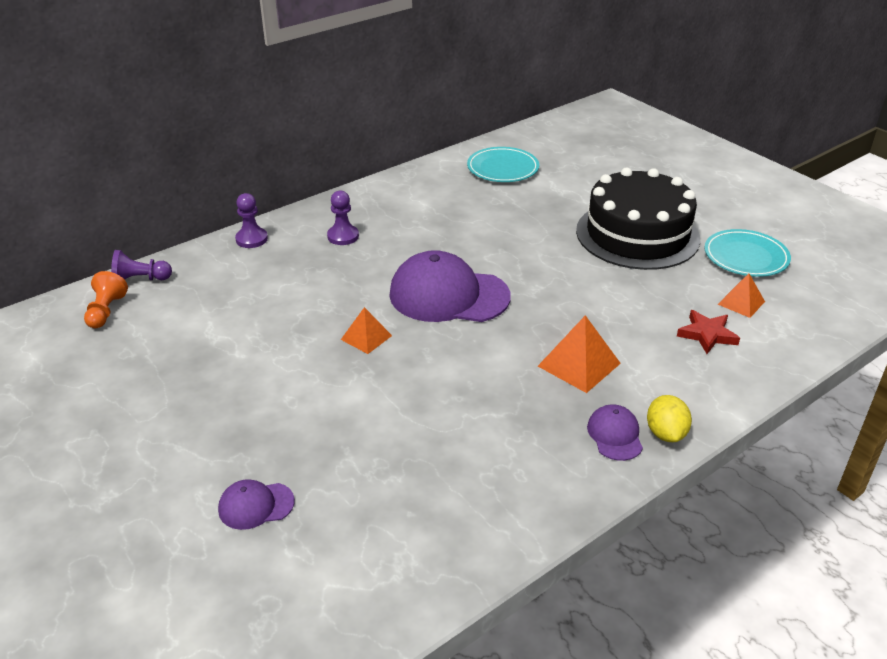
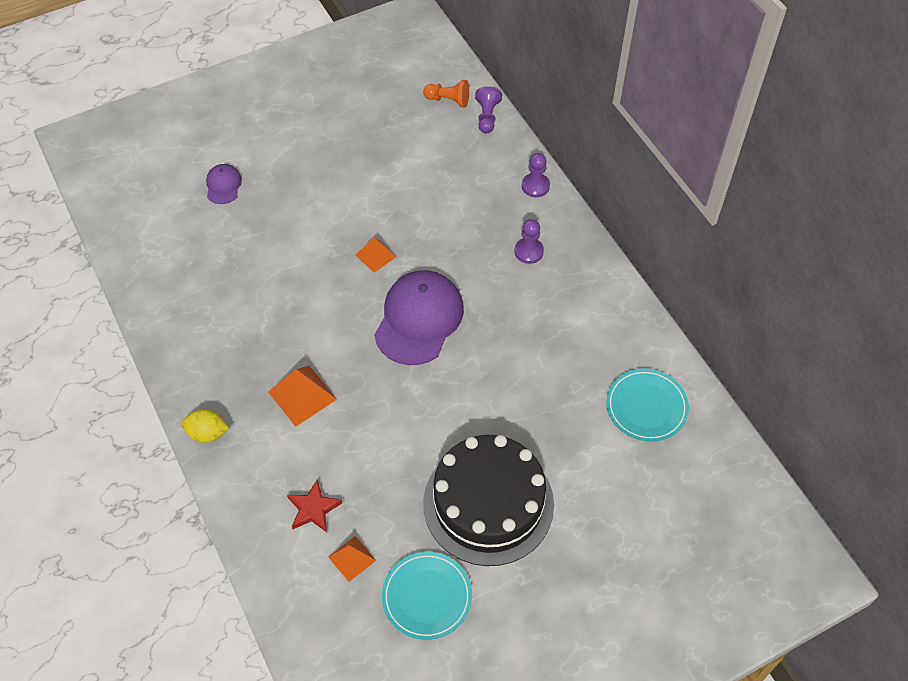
camera: 100 degrees right, 20 degrees up
(615, 435) = (217, 398): purple cap -> none

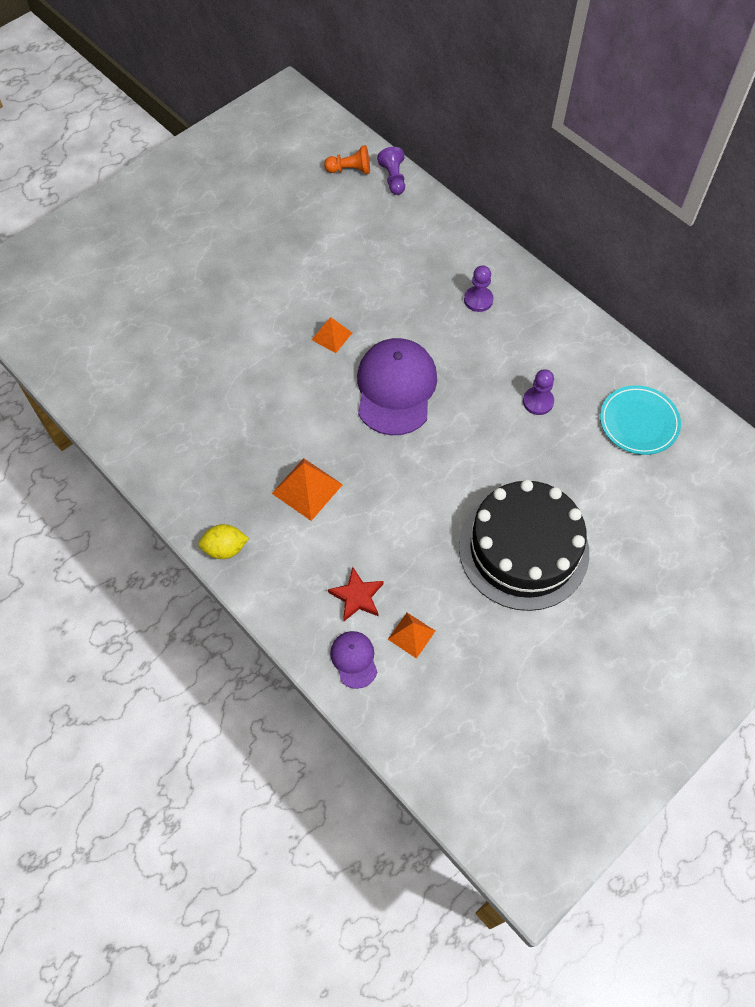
camera: 15 degrees left, 5 degrees up
(223, 185) = (154, 299): purple cap -> purple cap (354, 659)
(427, 597) = (496, 653): turquoise plate -> none
(535, 186) = (463, 236): purple pawn -> purple pawn (538, 402)

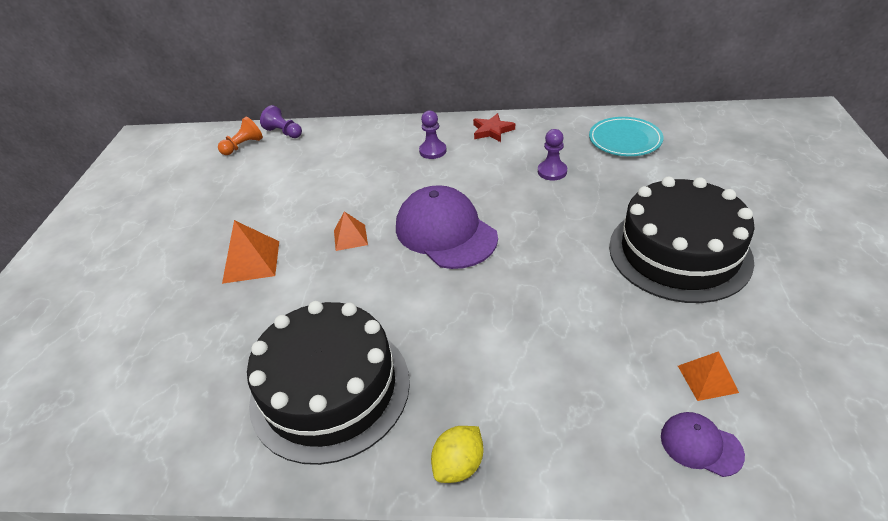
camera: 40 degrees left, 20 degrees down
(209, 443) = (330, 389): none -> black cake
(307, 488) = (468, 349): orange pyramid -> orange pyramid (251, 261)
(357, 596) = (625, 391): red star -> red star (492, 131)

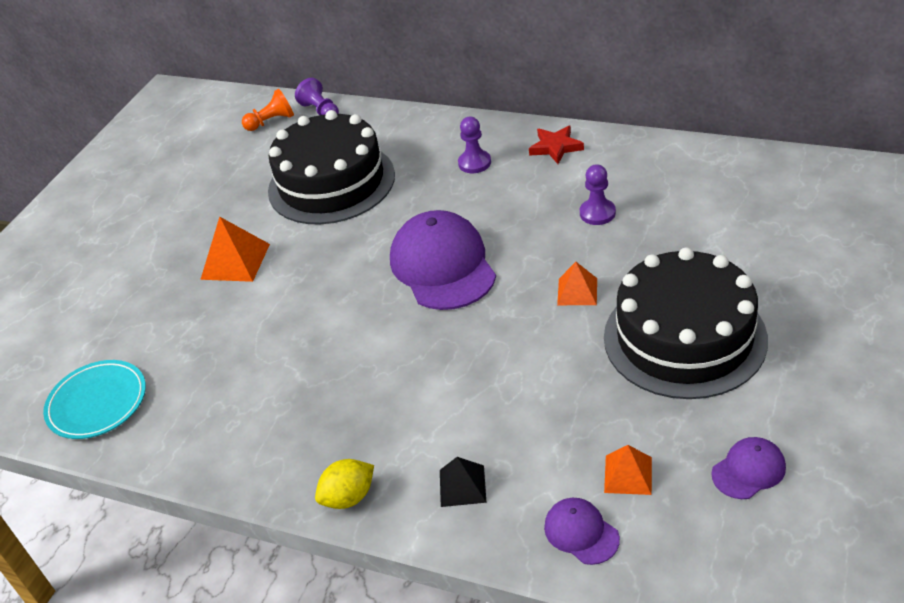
camera: 20 degrees right, 0 degrees up
(330, 389) = (263, 405): black cake -> black cake (331, 183)
(350, 237) = (342, 253): orange pyramid -> orange pyramid (577, 291)
(565, 425) = (462, 486): none -> black pyramid
(625, 140) = (708, 186): turquoise plate -> turquoise plate (97, 403)
(803, 351) = (748, 470): none -> purple cap

